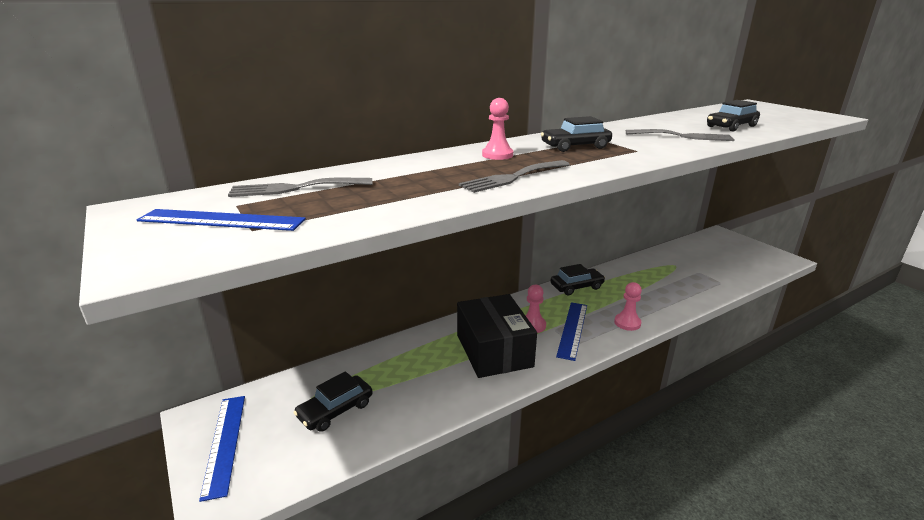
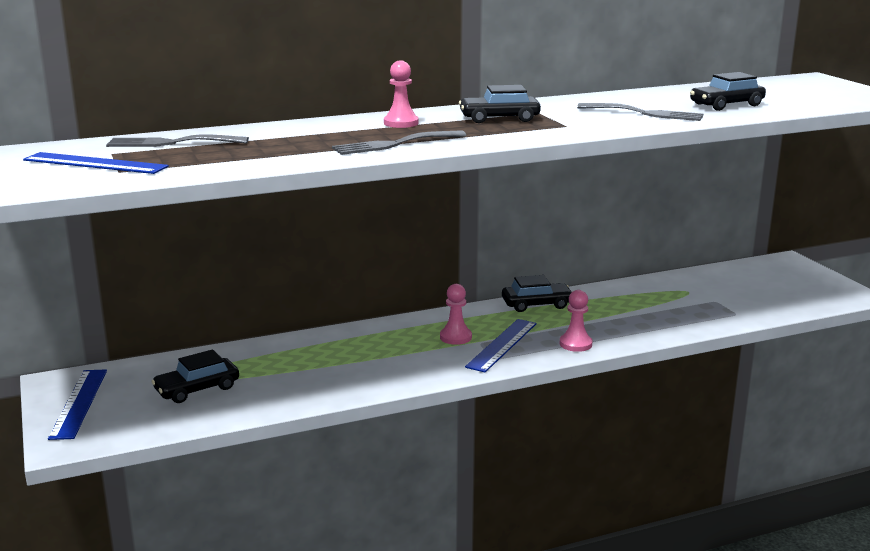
camera: 10 degrees right, 5 degrees down
(494, 350) = (395, 356): black box -> none

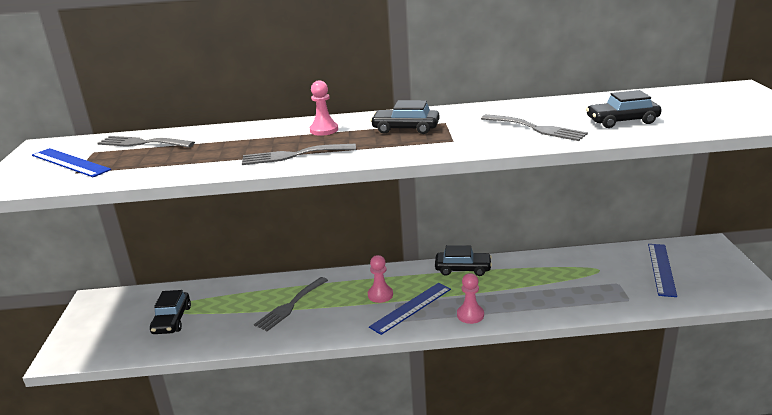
camera: 20 degrees right, 5 degrees up
(79, 403) = (93, 321): blue ruler -> blue ruler (661, 269)
(197, 389) = (172, 320): black car -> black car turned 75 degrees counterclockwise
(349, 359) = (290, 306): none -> grey fork

